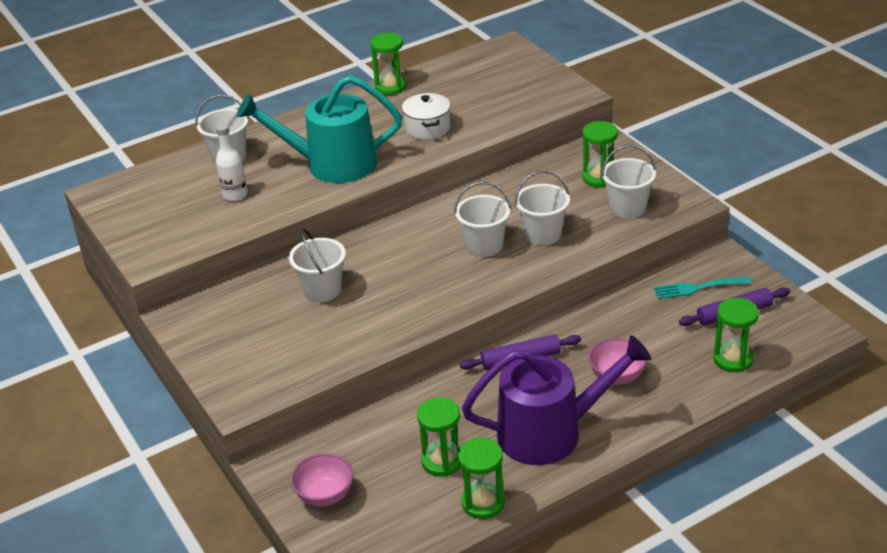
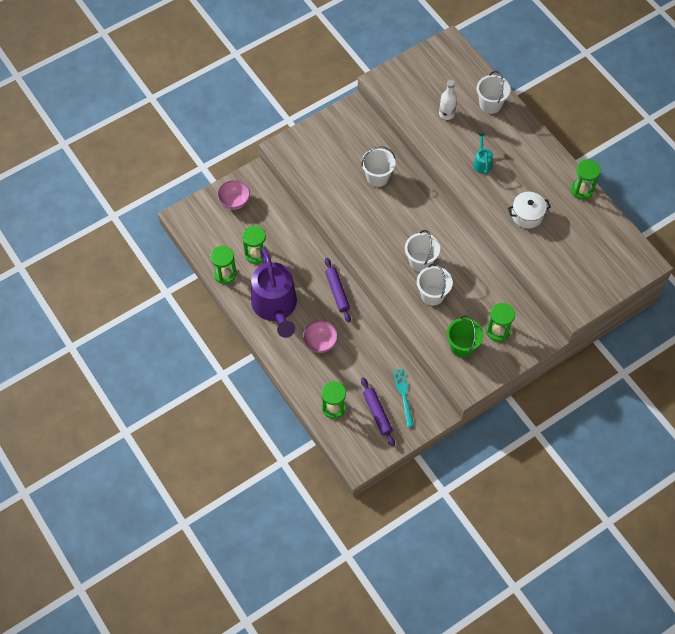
camera: 85 degrees right, 25 degrees up
(332, 164) = (482, 163): turquoise watering can -> turquoise watering can, size x0.42
(627, 208) = (462, 346): white bucket -> green bucket

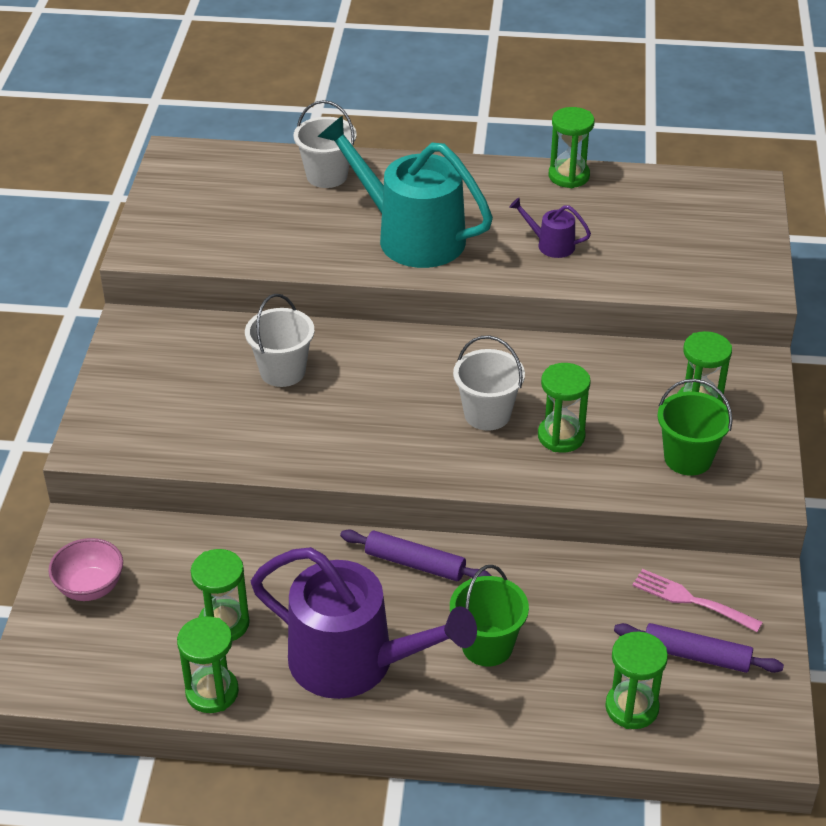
camera: 50 degrees left, 20 degrees down
(320, 343) = (487, 646): pink bowl -> green bucket
(404, 395) = (691, 600): turquoise fork -> pink fork
(432, 295) = (561, 436): white bucket -> green hourglass
(446, 114) = (286, 222): white bottle -> none
(482, 163) = (411, 236): turquoise watering can -> turquoise watering can, size x2.35
(527, 215) = (551, 245): white pot -> purple watering can

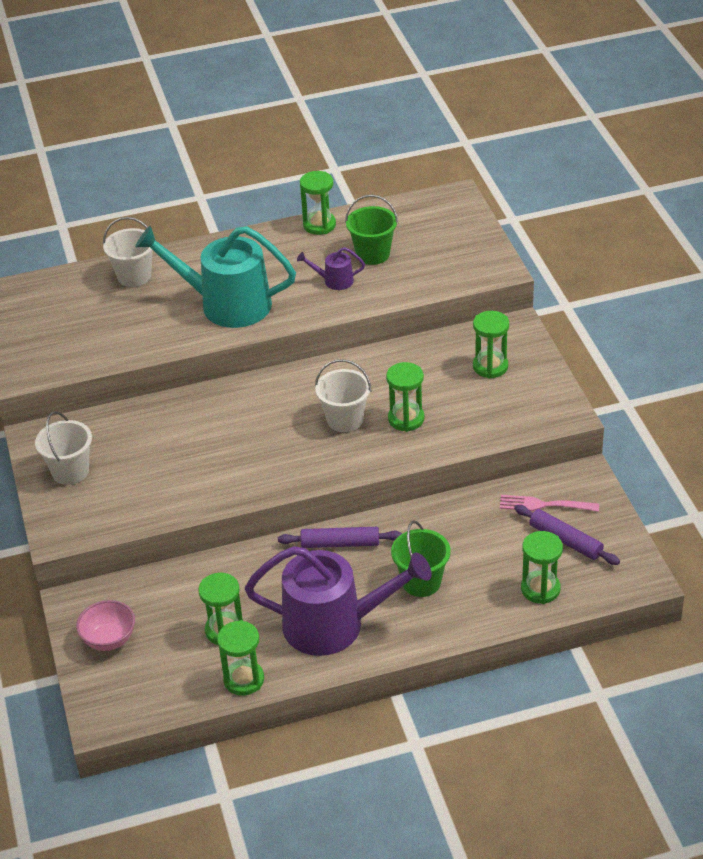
camera: 20 degrees left, 0 degrees up
(282, 371) = (175, 435): white bucket -> white bucket (70, 471)
(688, 458) = (502, 406): green bucket -> green bucket (373, 254)
(696, 655) = (565, 540): purple rolling pin -> purple rolling pin turned 45 degrees clockwise

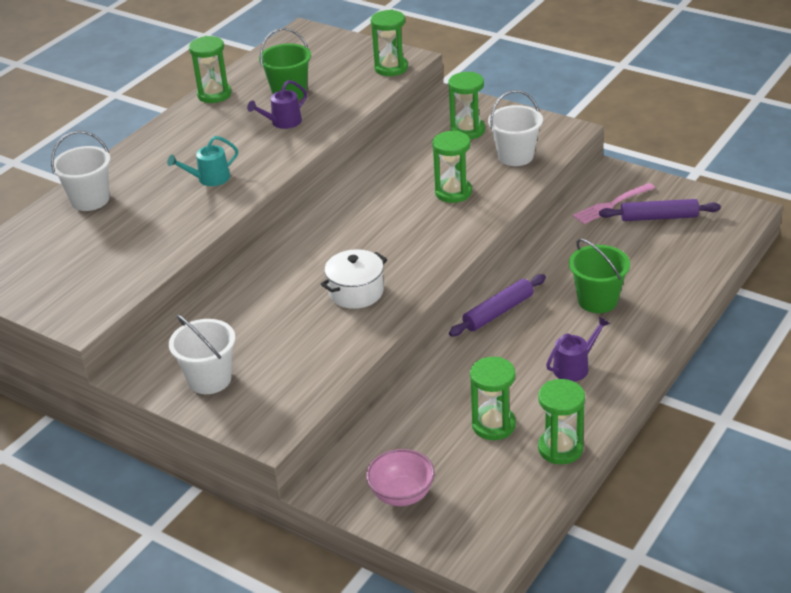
camera: 40 degrees left, 5 degrees down
(226, 304) = (209, 179): turquoise watering can -> turquoise watering can, size x0.42
(235, 463) = (356, 292): none -> white pot
(334, 624) = (574, 367): purple watering can -> purple watering can, size x0.42
(345, 419) = (405, 217): white bucket -> white bucket (515, 156)
(540, 589) = (687, 255): green hourglass -> green hourglass (391, 68)

